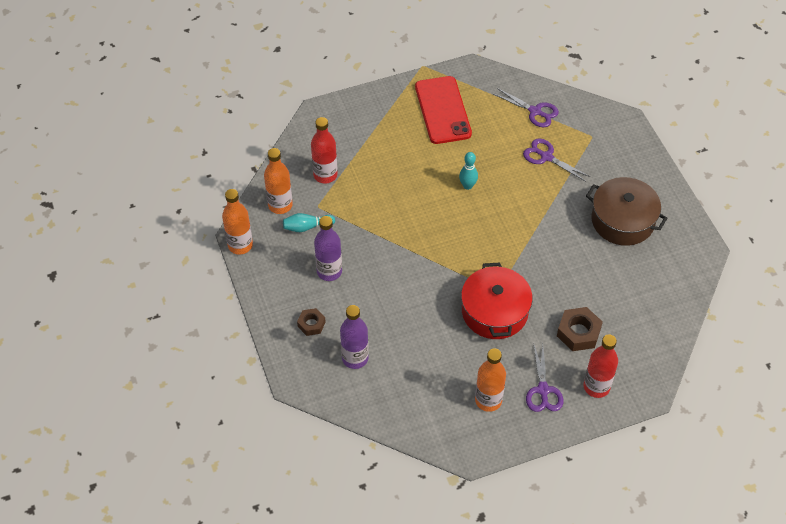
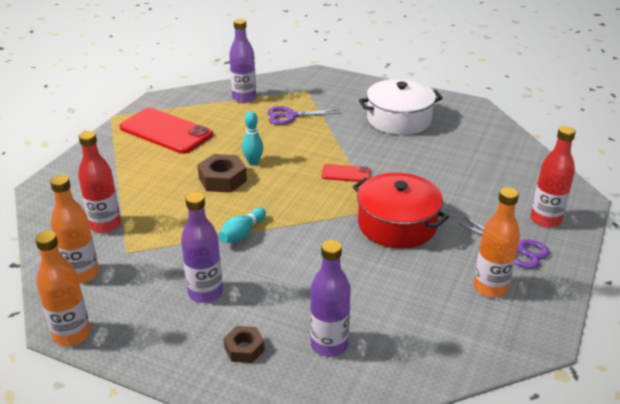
camera: 45 degrees left, 20 degrees down
(307, 227) = (135, 273): turquoise bowling pin -> turquoise bowling pin (242, 233)
(516, 243) = (346, 174): none -> red phone
(535, 111) = (244, 98): purple scissors -> purple bottle
(578, 332) = (477, 196): brown nut -> brown nut (222, 179)
(622, 220) = (399, 119): brown pot -> white pot

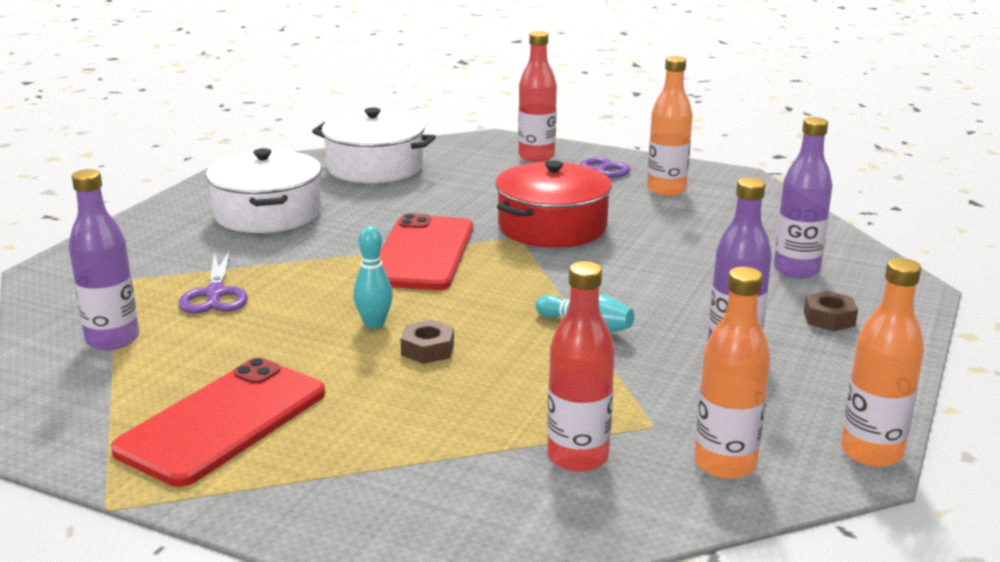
camera: 90 degrees left, 10 degrees down
(222, 179) = (427, 349): brown nut -> brown nut, size x0.62
(346, 174) = (422, 253): red phone -> red phone, size x2.08
(491, 149) = (375, 167): none -> white pot

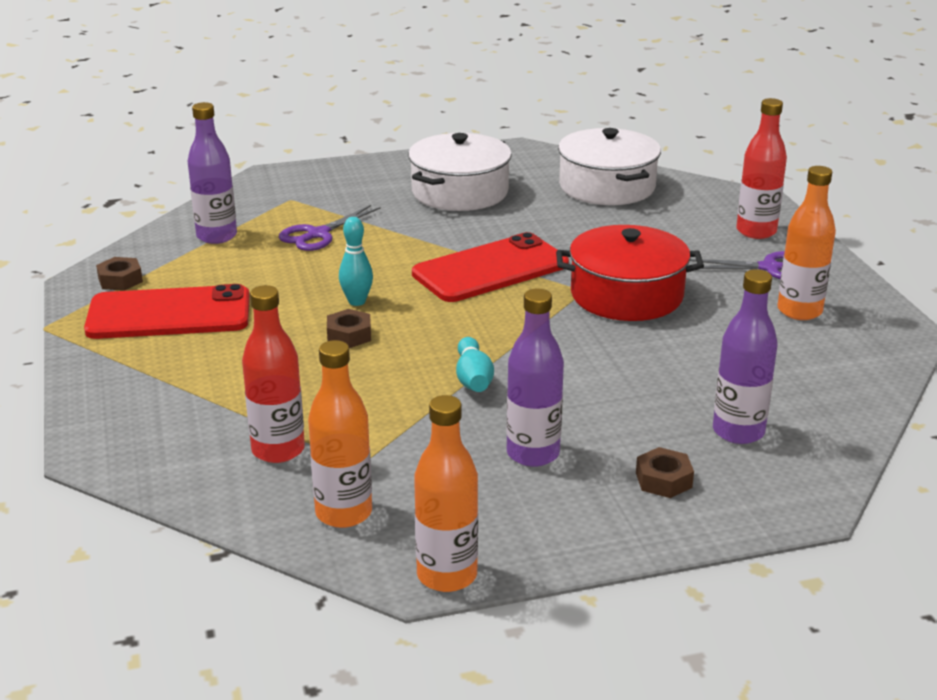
camera: 50 degrees right, 5 degrees up
(94, 423) = (120, 280): none -> brown nut

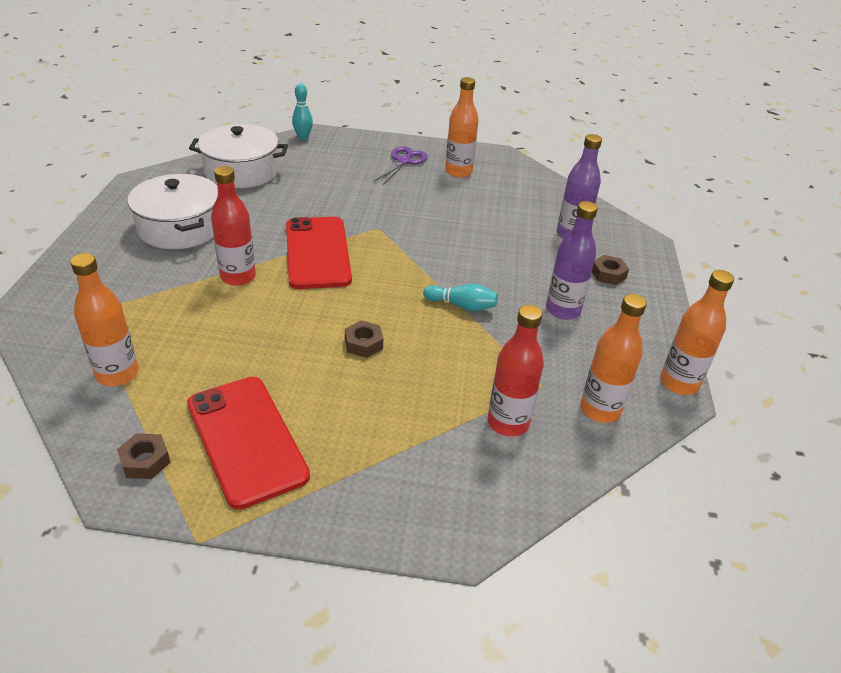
camera: 70 degrees left, 10 degrees up
(169, 314) = (246, 439): red phone -> red phone turned 45 degrees counterclockwise
(216, 236) = (117, 374): purple bottle -> orange bottle
(318, 234) = (178, 315): purple scissors -> none
(357, 301) = (314, 326): turquoise bowling pin -> turquoise bowling pin (303, 137)
(626, 295) = (397, 215): red pot -> none
(756, 231) = (356, 149): red bottle -> red bottle (238, 277)

